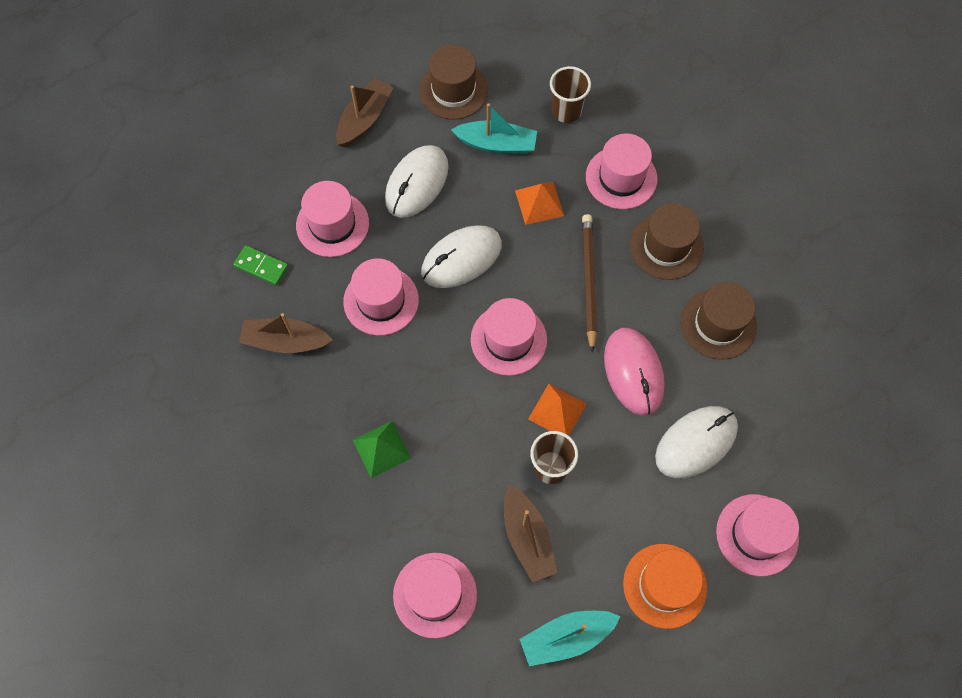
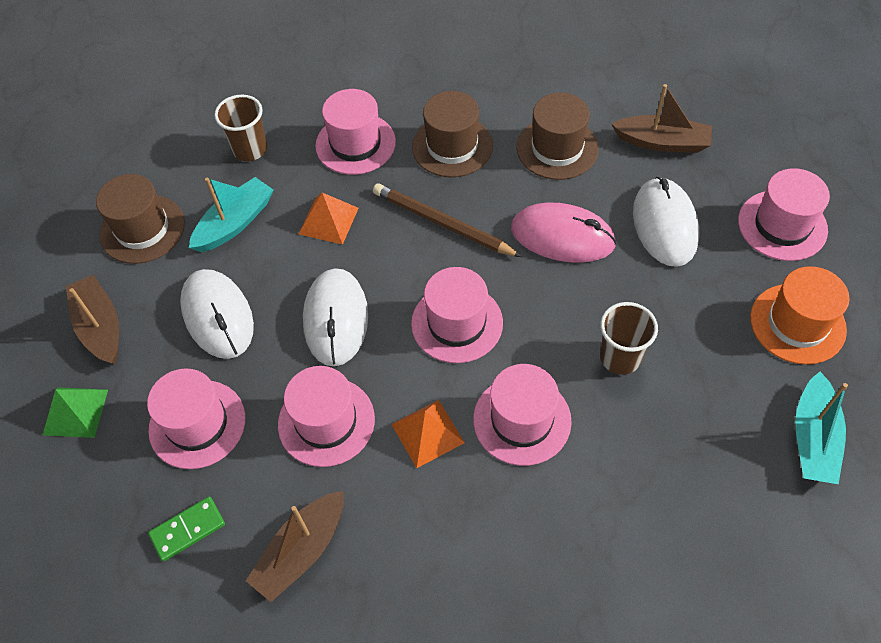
camera: 55 degrees left, 10 degrees down
(381, 449) = (502, 512): green pyramid -> green pyramid (75, 412)
(435, 595) = (705, 545): pink hat -> pink hat (522, 420)
(527, 538) = (686, 419): brown boat -> brown boat (662, 142)
(557, 411) = (563, 320): orange pyramid -> orange pyramid (428, 433)

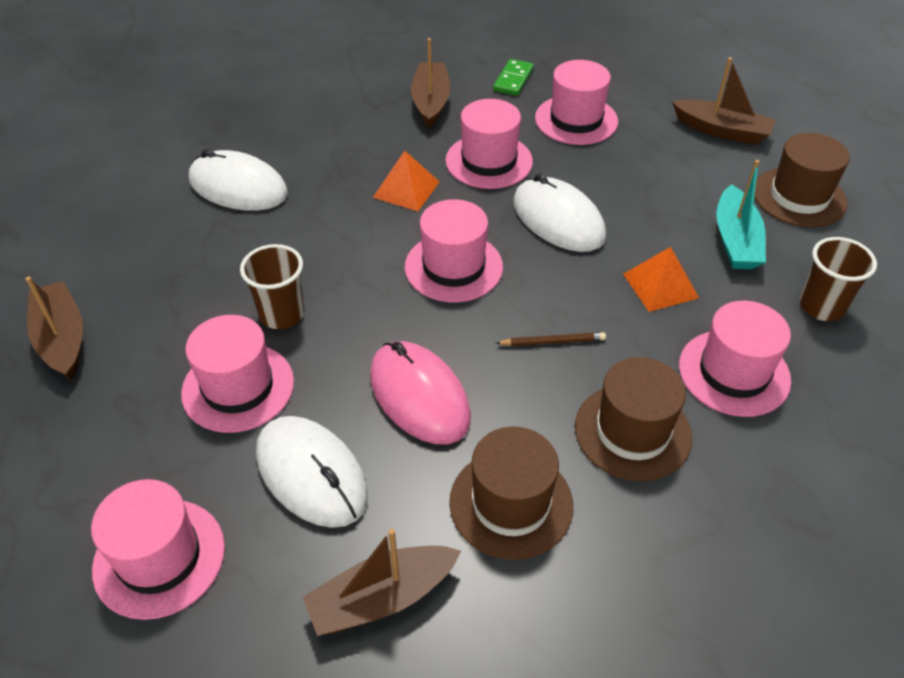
camera: 140 degrees right, 10 degrees down
(75, 412) = (663, 89): green pyramid -> none
(218, 316) = (651, 176): white mouse -> white mouse (238, 187)
(443, 223) = (552, 342): brown pencil -> brown pencil, size x0.52
(522, 420) = (338, 230): pink hat -> pink hat (238, 387)
(562, 236) = (419, 396): pink mouse -> pink mouse turned 75 degrees clockwise
(797, 323) = (105, 439): orange hat -> none
(813, 438) = (62, 339): turquoise boat -> brown boat

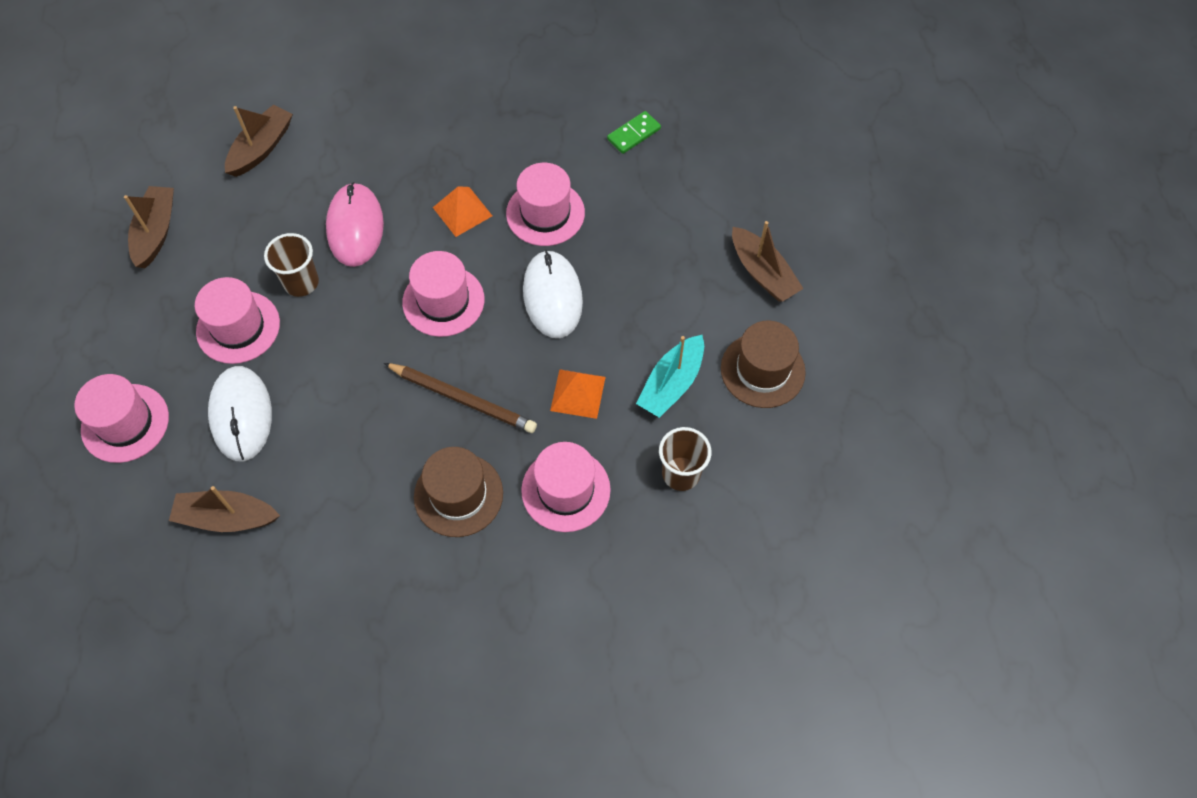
camera: 30 degrees right, 15 degrees up
(238, 187) = (344, 150): white mouse -> none
(419, 396) = (344, 394): pink mouse -> pink mouse (355, 227)
(431, 102) = (547, 128): brown boat -> brown boat (261, 148)
(511, 503) = (343, 500): brown hat -> none
(552, 342) = (462, 399): brown pencil -> brown pencil, size x1.92
(576, 120) = (650, 203): pink hat -> none

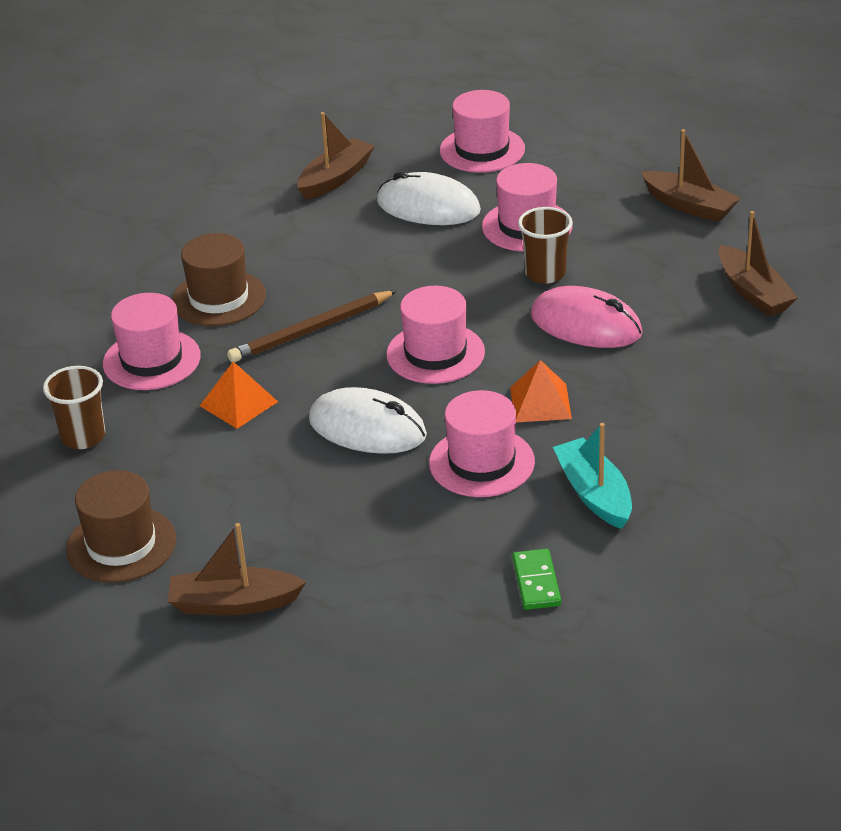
camera: 125 degrees right, 25 degrees down
(671, 384) = (179, 470): turquoise boat -> turquoise boat (594, 493)

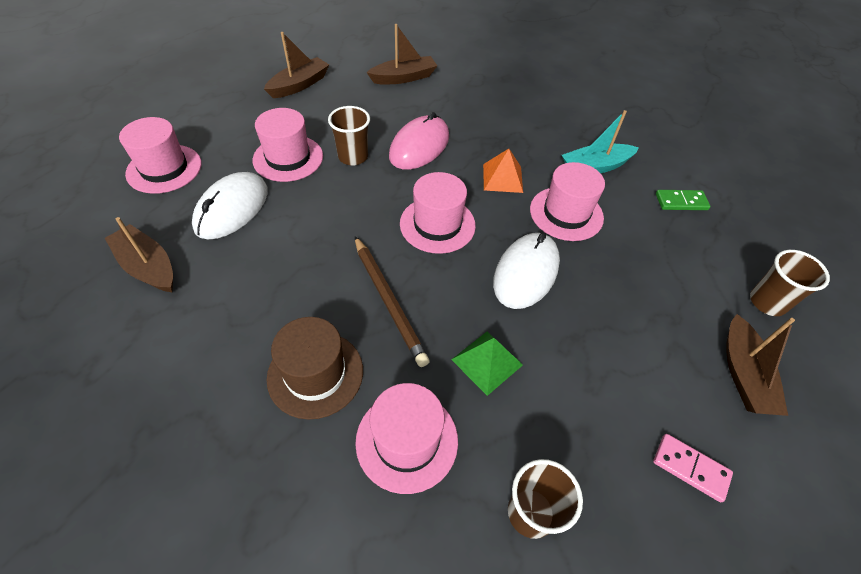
camera: 90 degrees left, 15 degrees up
(121, 544) = (690, 468): brown hat -> pink domino
(238, 403) = (487, 362): orange pyramid -> green pyramid
(348, 646) = (767, 302): none -> brown cup

